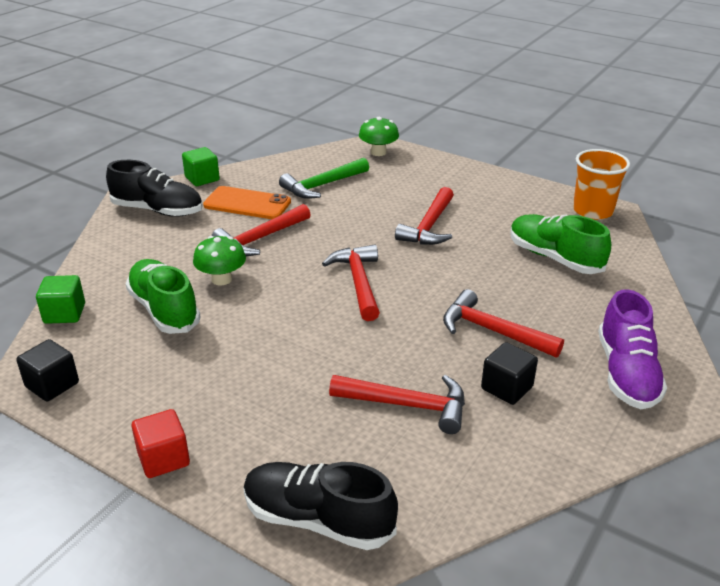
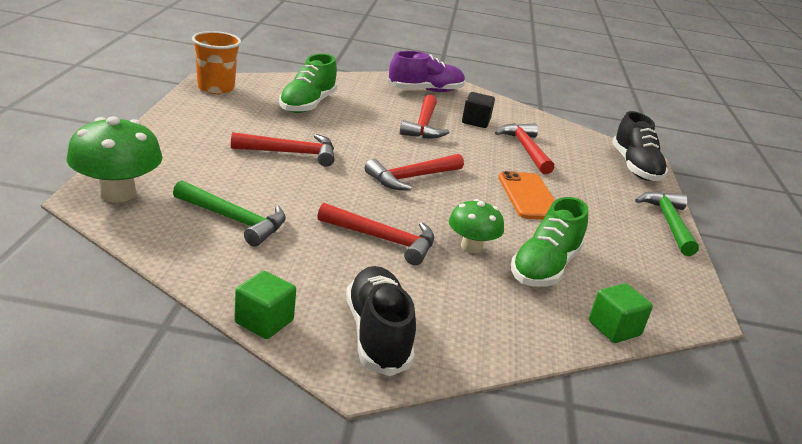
camera: 120 degrees left, 5 degrees down
(52, 385) = (685, 296): black cube -> none
(163, 458) = (668, 223): red cube -> green hammer
(247, 204) = (312, 265): orange phone -> orange phone (529, 196)
(378, 152) = (117, 193): green mushroom -> green mushroom, size x1.57

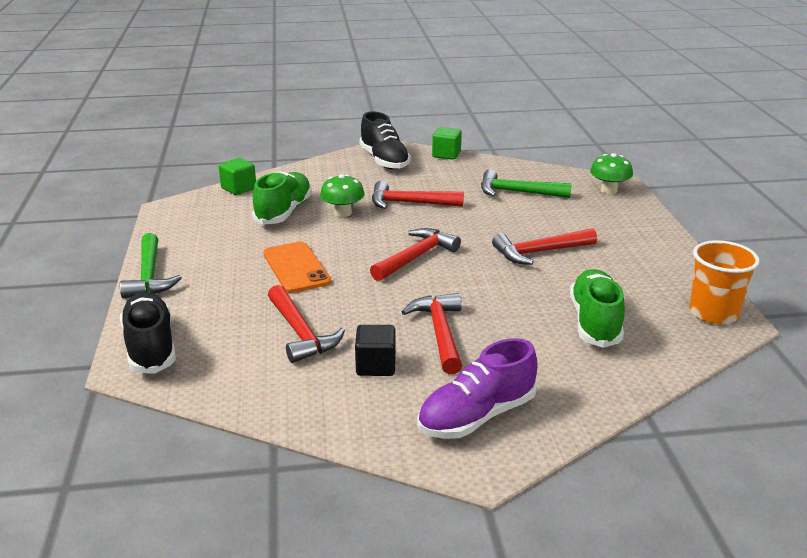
camera: 170 degrees right, 0 degrees up
(117, 193) = (609, 190): green mushroom -> green mushroom, size x0.64

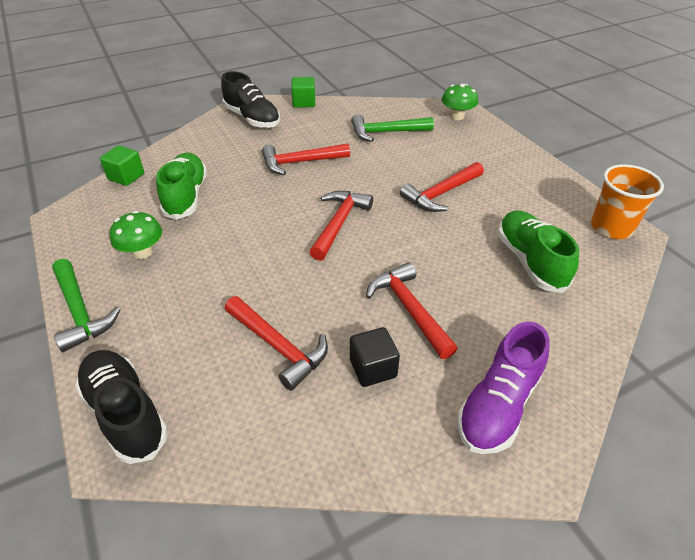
camera: 20 degrees left, 15 degrees up
(296, 268) = (232, 263): orange phone -> none
(343, 213) = (244, 186): green mushroom -> green mushroom (142, 252)

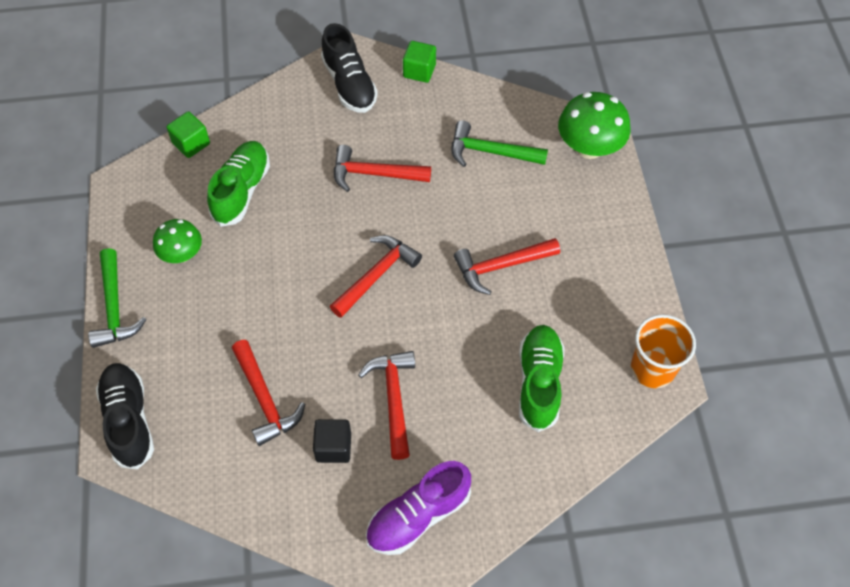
camera: 20 degrees right, 15 degrees up
(457, 116) = (589, 147): green mushroom -> green mushroom, size x1.57

